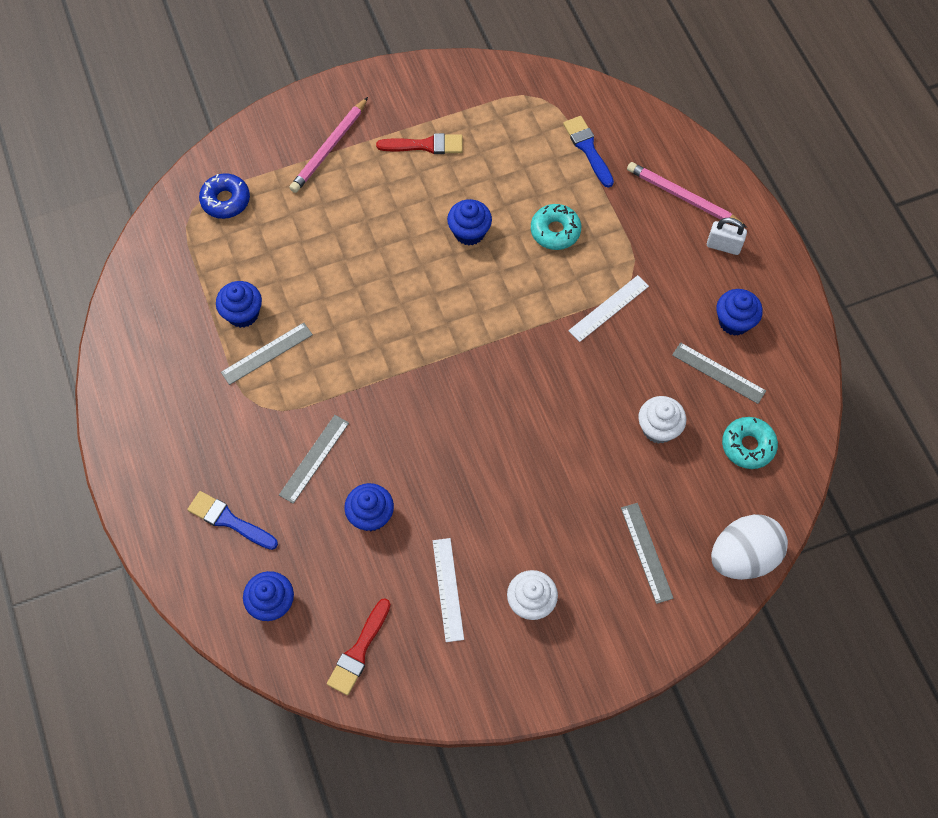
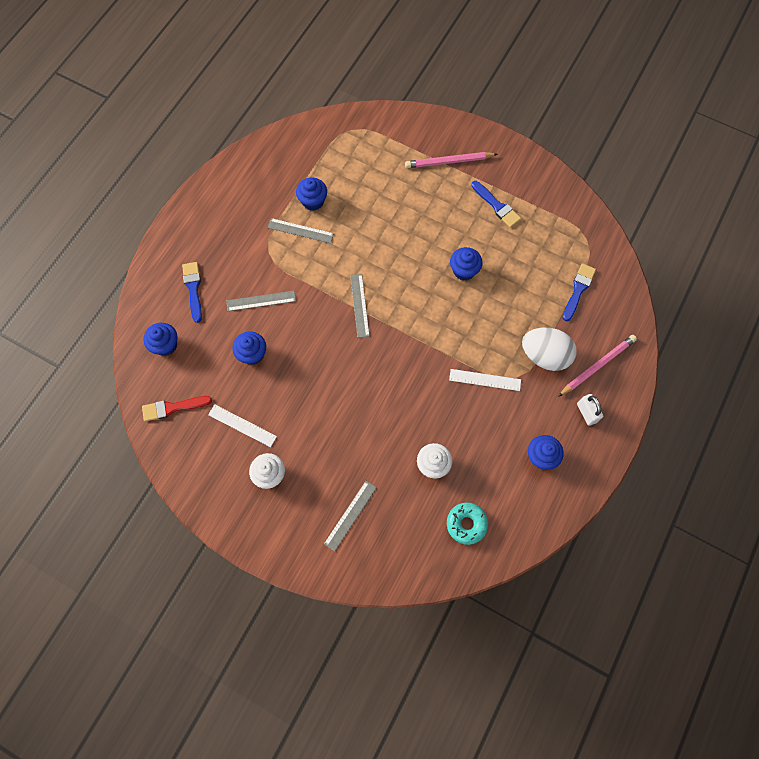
camera: 50 degrees right, 5 degrees up
(225, 200) = (370, 140): blue donut -> none
(425, 145) = (496, 206): red brush -> blue brush
(447, 589) = (242, 425): white ruler -> white ruler turned 75 degrees clockwise
(555, 231) = (507, 314): turquoise donut -> none
(683, 197) = (597, 366): pink pencil -> pink pencil turned 60 degrees clockwise
(718, 373) = (499, 472): grey ruler -> grey ruler (359, 305)
(743, 556) = (393, 572): white egg -> white egg (544, 355)

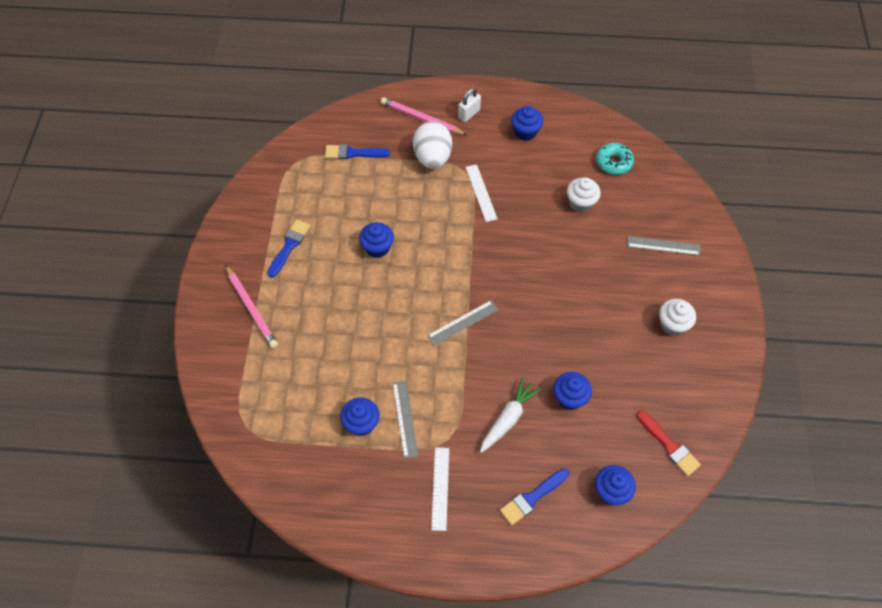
camera: 115 degrees left, 10 degrees down
(242, 425) = (644, 370): white ruler -> white ruler (440, 488)
(261, 301) = (508, 418): grey ruler -> white carrot

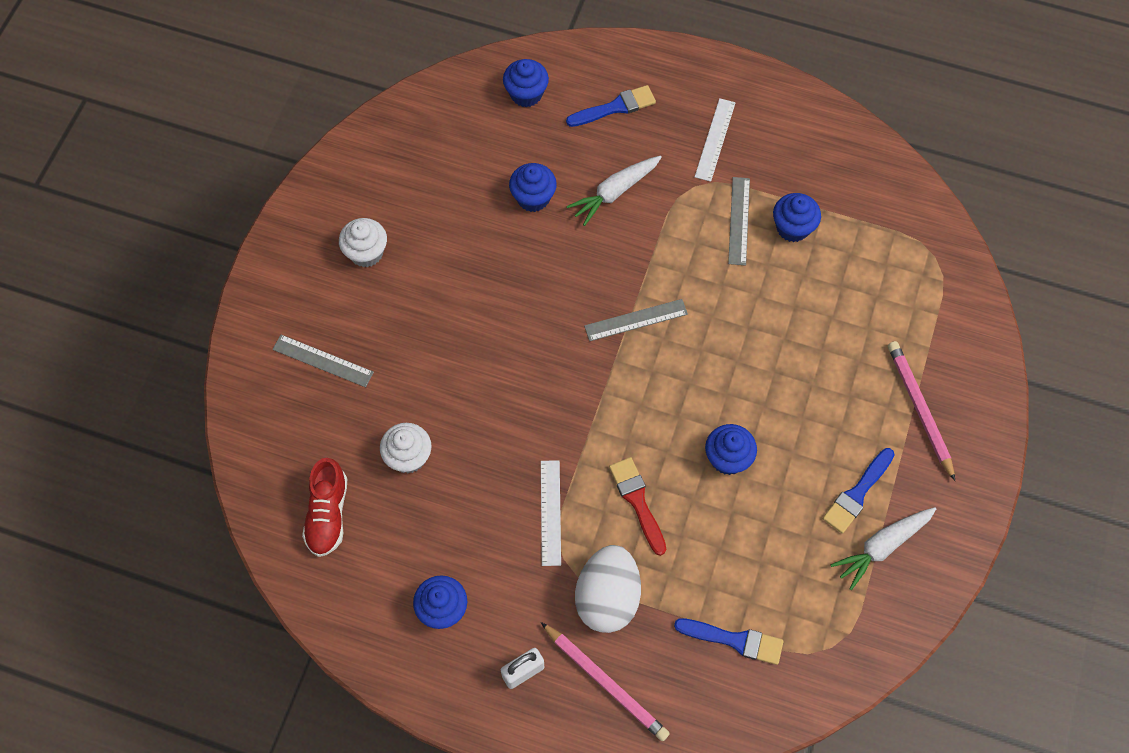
camera: 165 degrees left, 5 degrees up
(270, 219) = (882, 546): none -> white carrot
(613, 162) = (328, 514): turquoise donut -> red shoe
(669, 445) = (440, 122): red brush -> red brush (637, 501)

